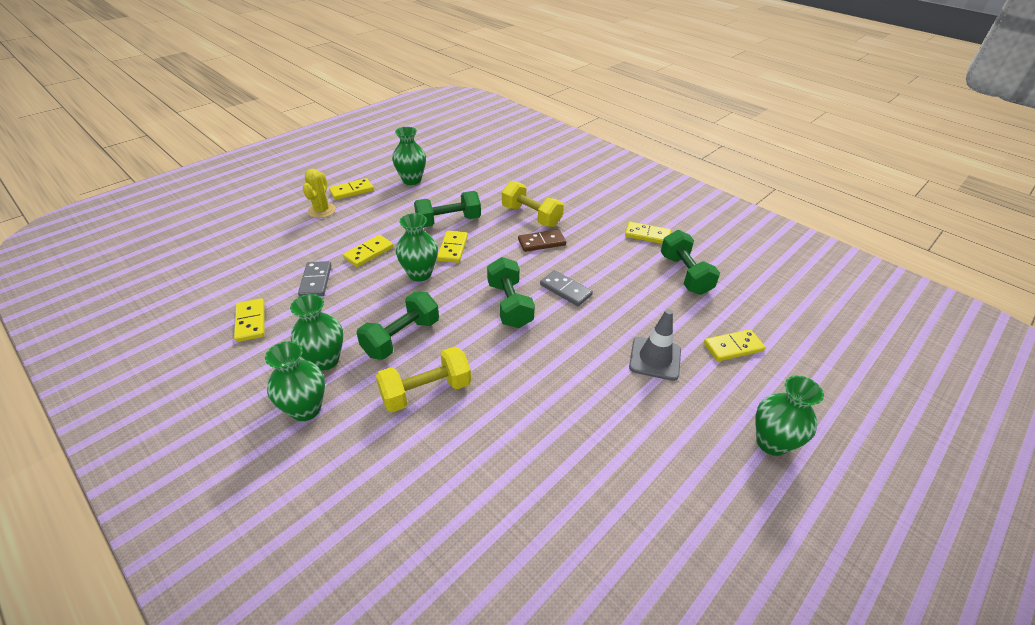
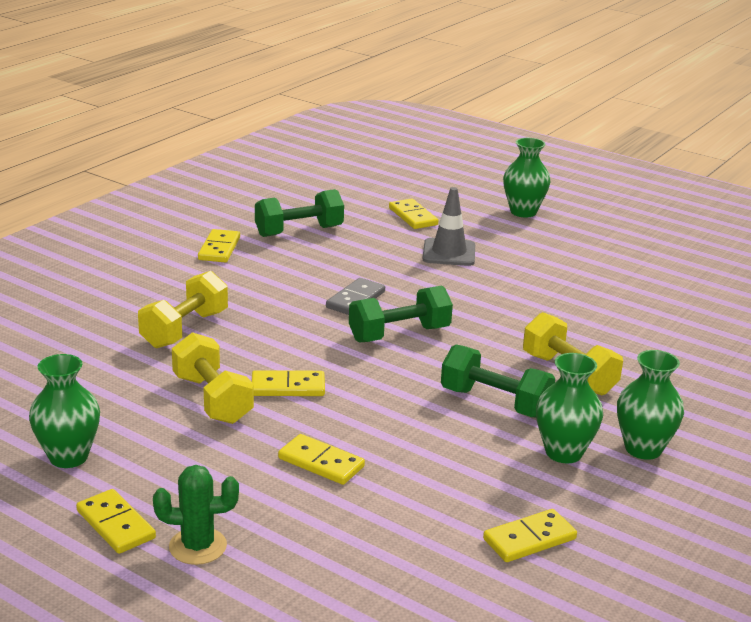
camera: 100 degrees left, 15 degrees down
(316, 281) = (411, 500): grey domino -> none
(322, 210) = (198, 546): yellow cactus -> green cactus
(420, 274) = (360, 407): green vase -> none
(448, 221) = (212, 399): green dumbbell -> yellow dumbbell
(541, 242) = (254, 318): brown domino -> none

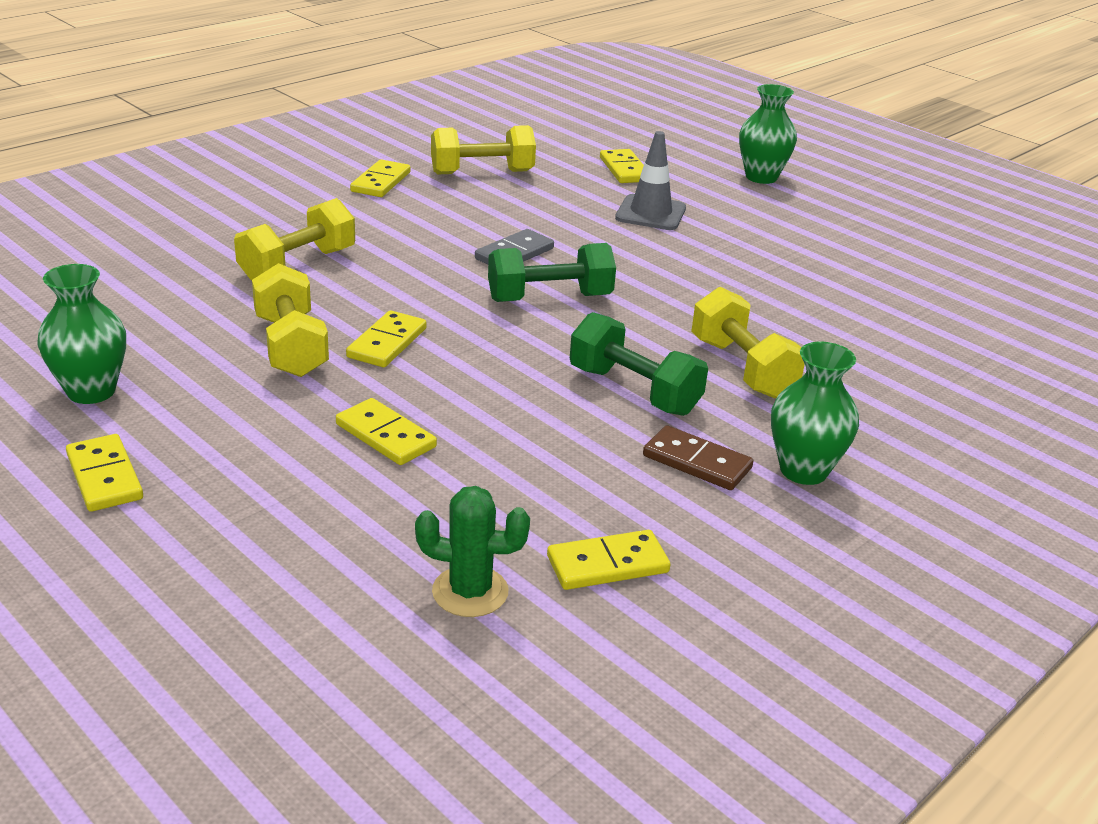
camera: 10 degrees right, 5 degrees up
(198, 546) = (188, 516): green cactus -> green cactus (470, 592)
(288, 387) = (387, 343): yellow domino -> yellow domino turned 75 degrees counterclockwise
(299, 231) = (482, 172): green dumbbell -> yellow dumbbell
(563, 452) = (697, 462): green vase -> brown domino

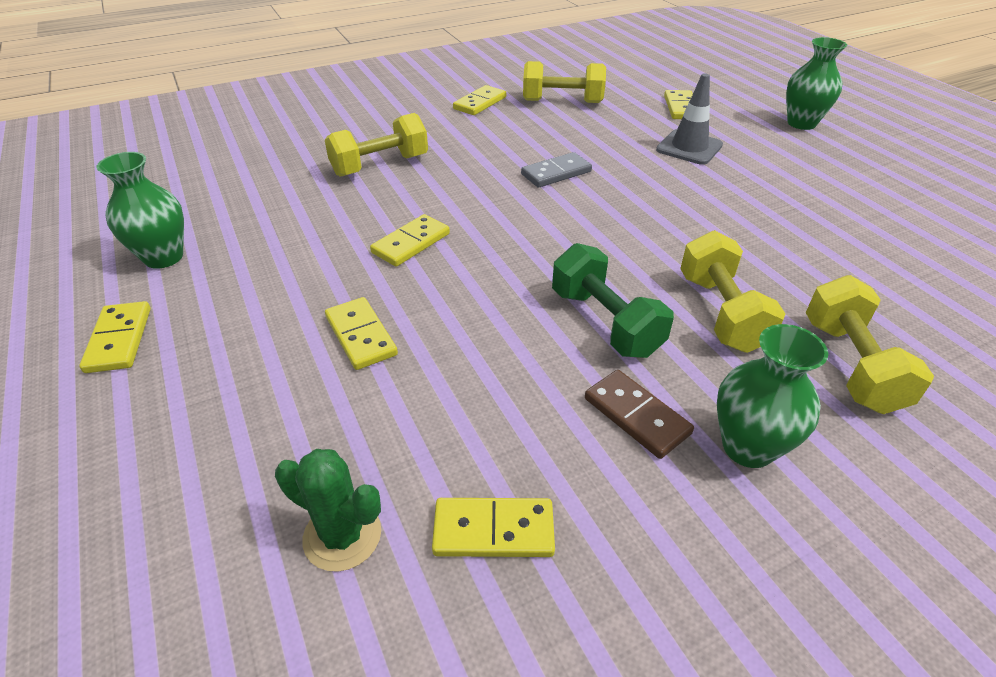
camera: 20 degrees right, 10 degrees up
(291, 346) = (334, 236): yellow dumbbell -> yellow dumbbell (850, 365)
(549, 298) = (567, 217): green dumbbell -> none

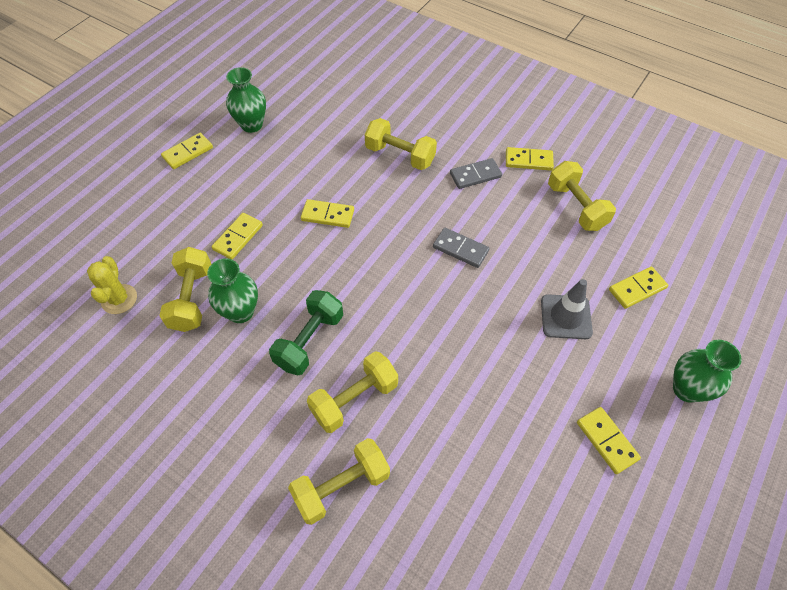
camera: 60 degrees right, 15 degrees up
(342, 535) = (119, 299): green cactus -> yellow cactus
(431, 426) = (192, 299): none -> yellow dumbbell
(465, 133) = (475, 175): none -> grey domino
(493, 531) = (143, 352): yellow domino -> yellow domino (606, 441)
(636, 416) = (240, 383): brown domino -> none
(748, 447) = (242, 443): green vase -> green vase (240, 312)

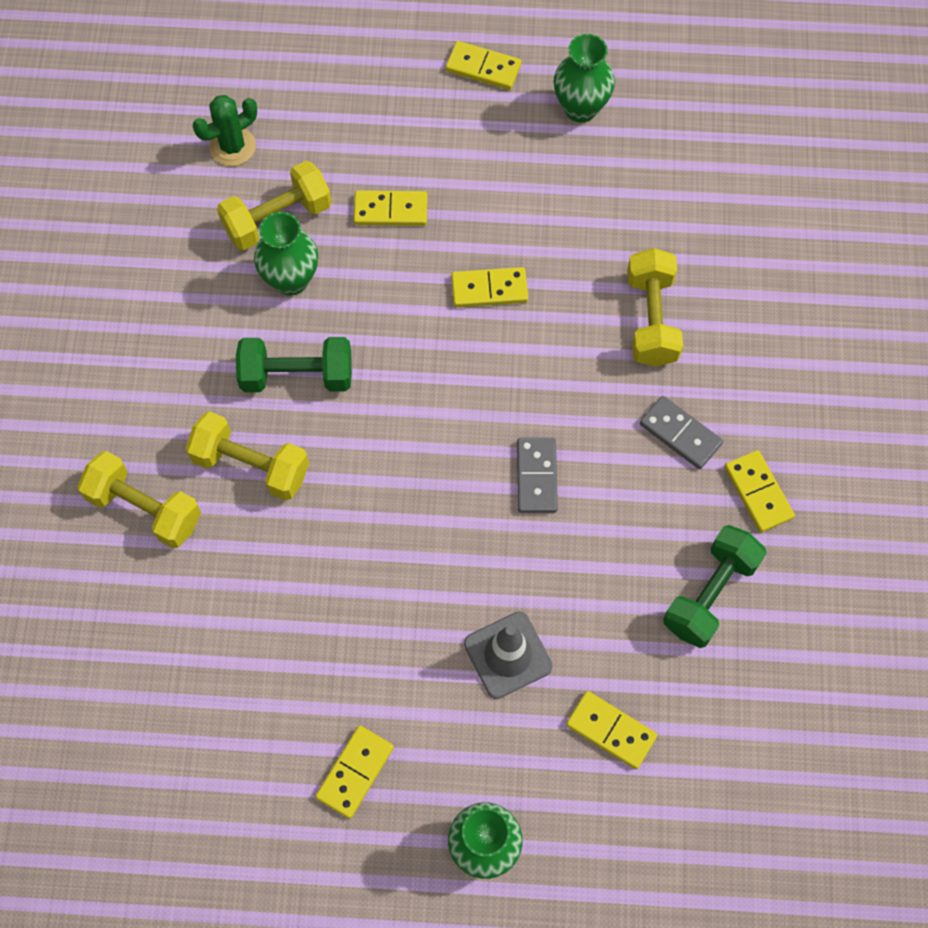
camera: 60 degrees right, 10 degrees up
(119, 299) = (232, 146): yellow cactus -> green cactus
(327, 215) = (489, 289): yellow domino -> yellow domino turned 75 degrees counterclockwise
(576, 207) = (710, 594): yellow dumbbell -> green dumbbell

